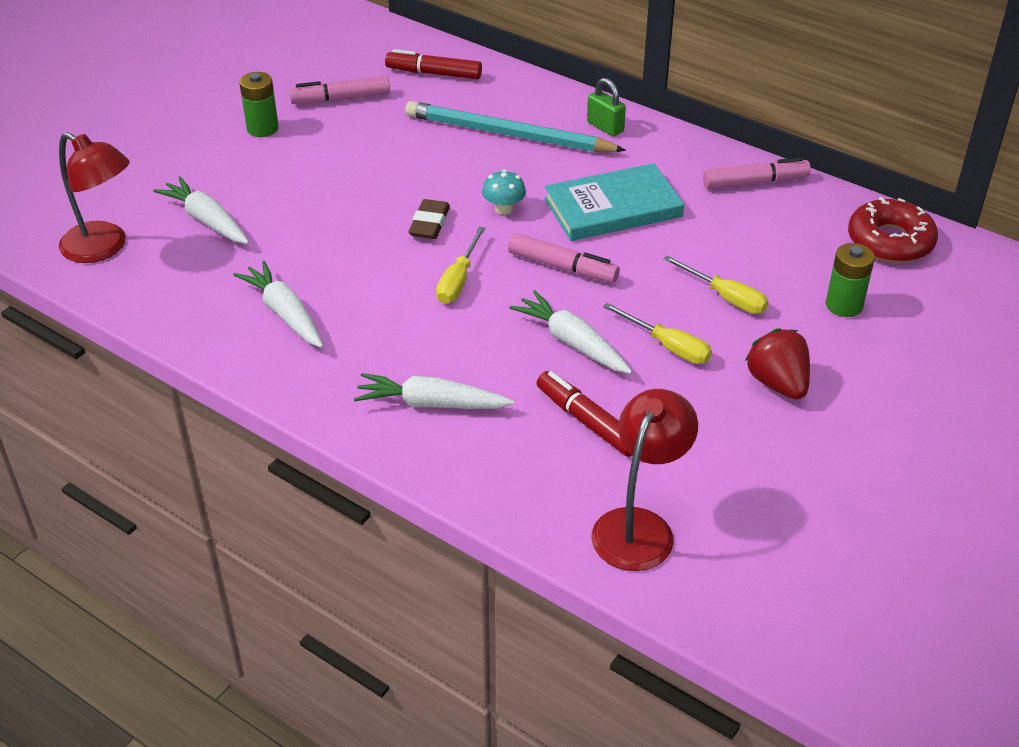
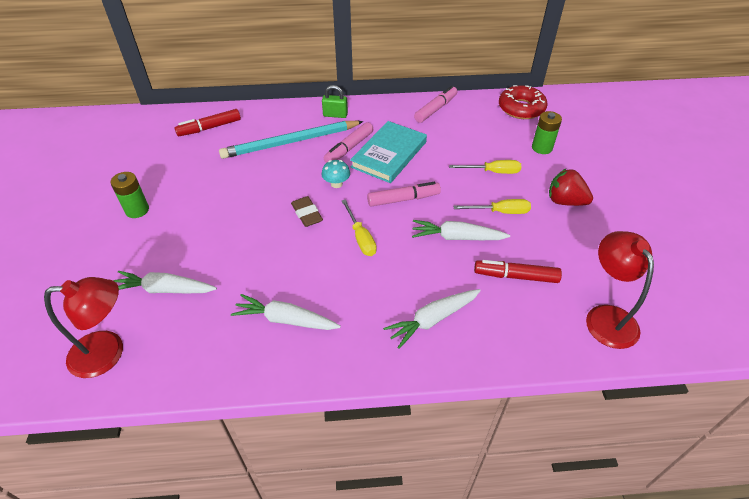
camera: 40 degrees left, 5 degrees up
(341, 99) = (169, 168): pink marker -> pink marker (349, 148)

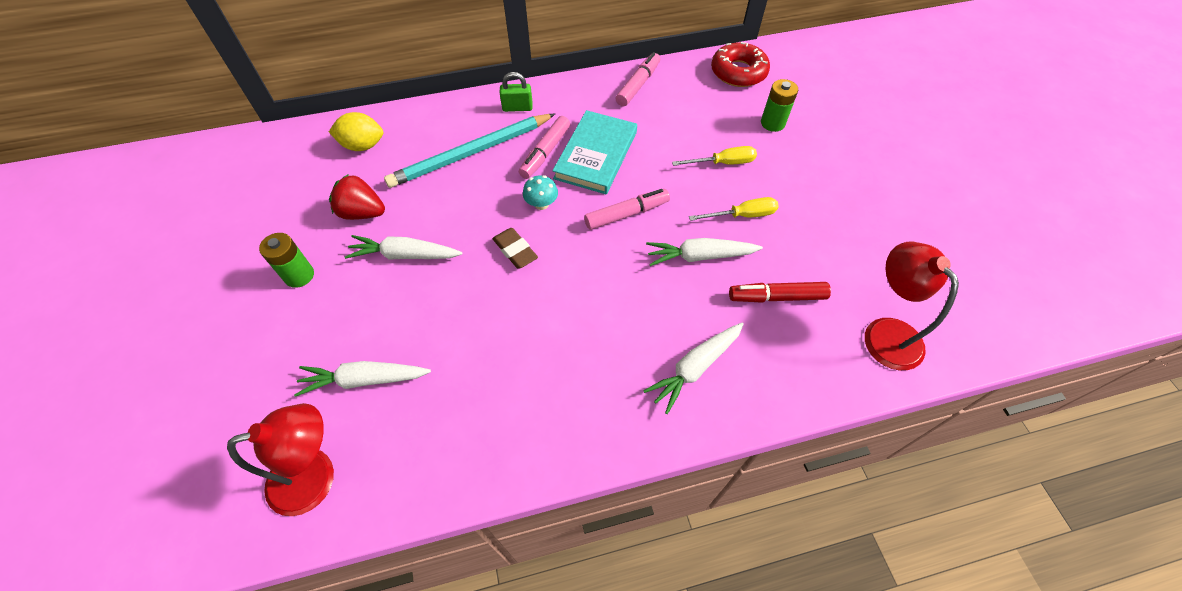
camera: 10 degrees left, 10 degrees up
(210, 128) = (363, 145): red marker -> yellow lemon
(285, 319) = (523, 396): white carrot -> white carrot (404, 255)
(360, 237) = (587, 273): yellow screwdriver -> none
(565, 201) = (812, 191): red strawberry -> red strawberry (362, 213)

